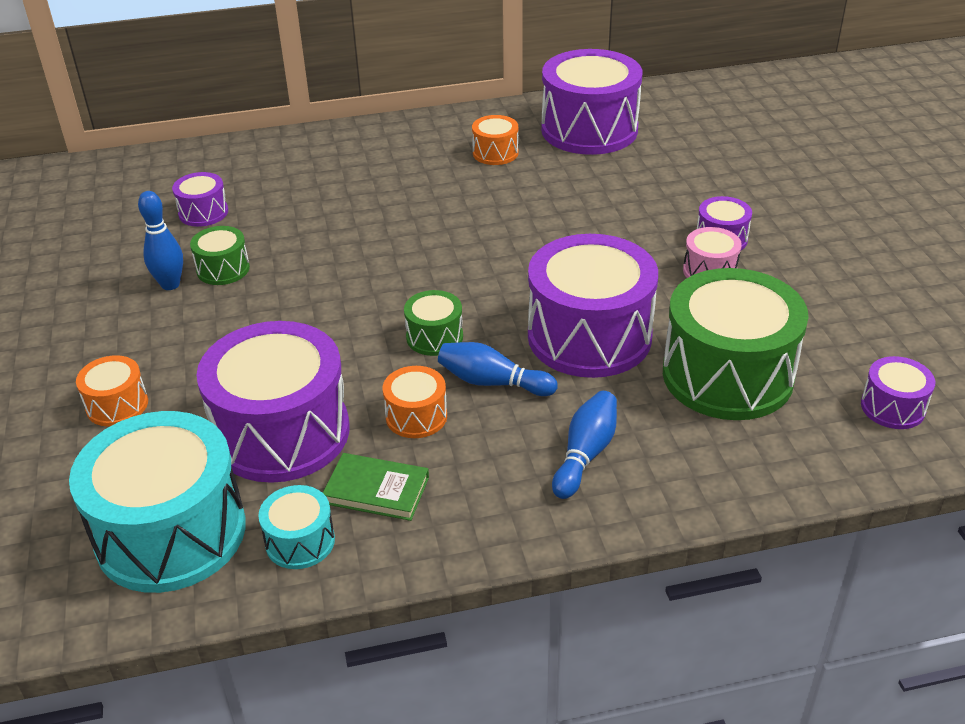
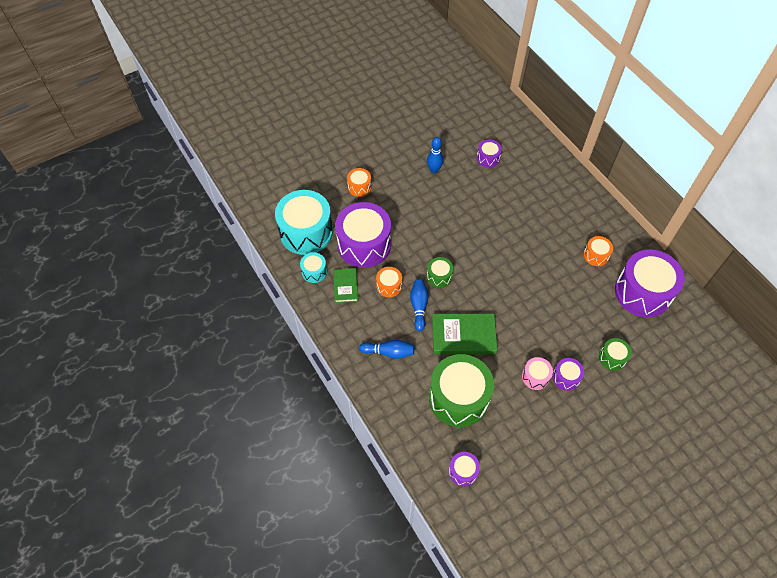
camera: 70 degrees right, 20 degrees up
(223, 269) = (452, 183): green drum -> green drum (612, 358)
(589, 336) = (463, 336): purple drum -> green book

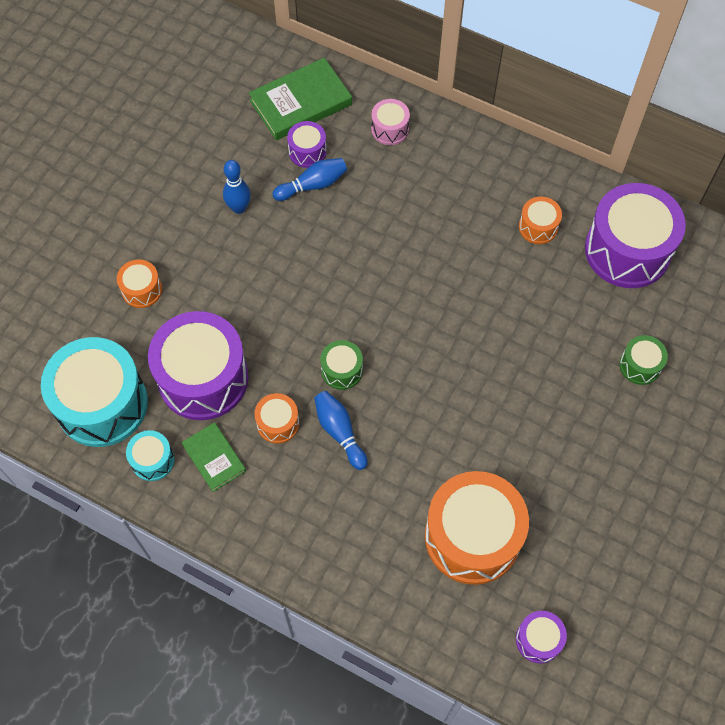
camera: 30 degrees left, 5 degrees up
(389, 352) = (336, 524): blue bowling pin -> blue bowling pin (313, 185)
(458, 398) = (472, 537): green drum -> orange drum
(463, 336) = (427, 441): green book -> green book (301, 102)
(535, 377) = (557, 448): pink drum -> pink drum (390, 129)
(566, 377) = (596, 427): purple drum -> none

